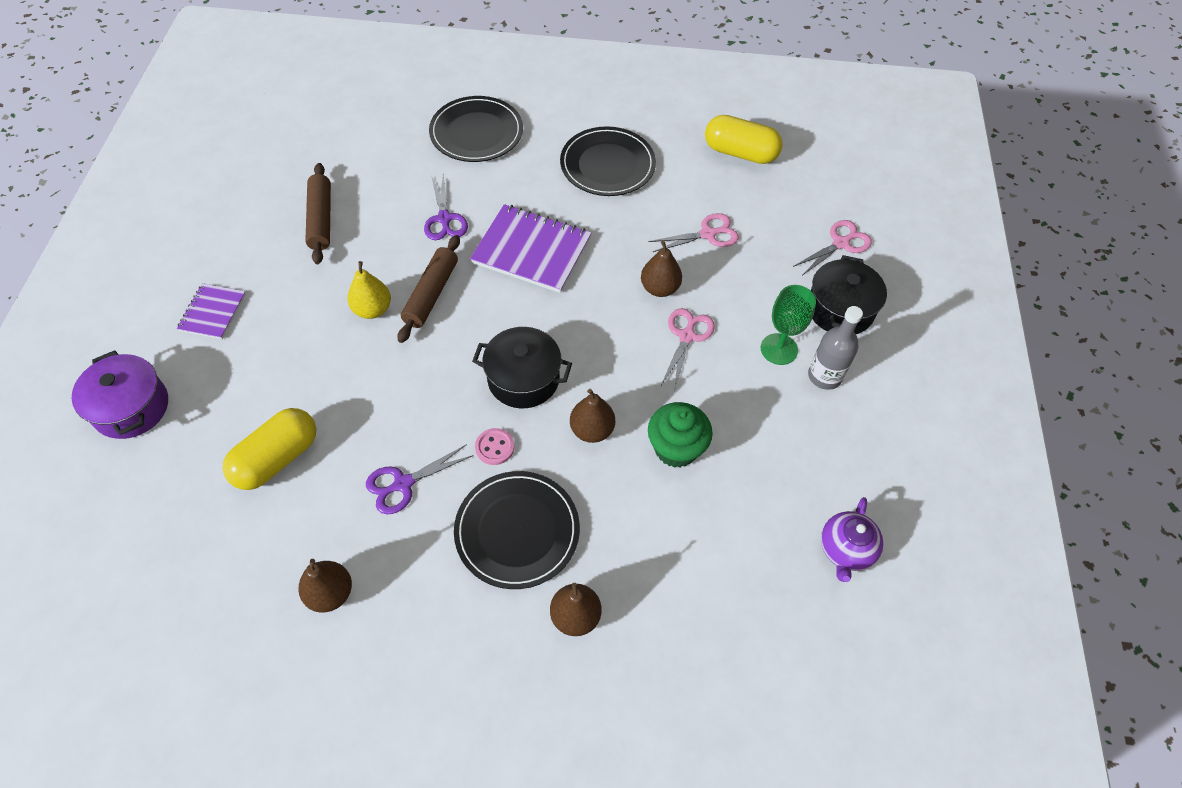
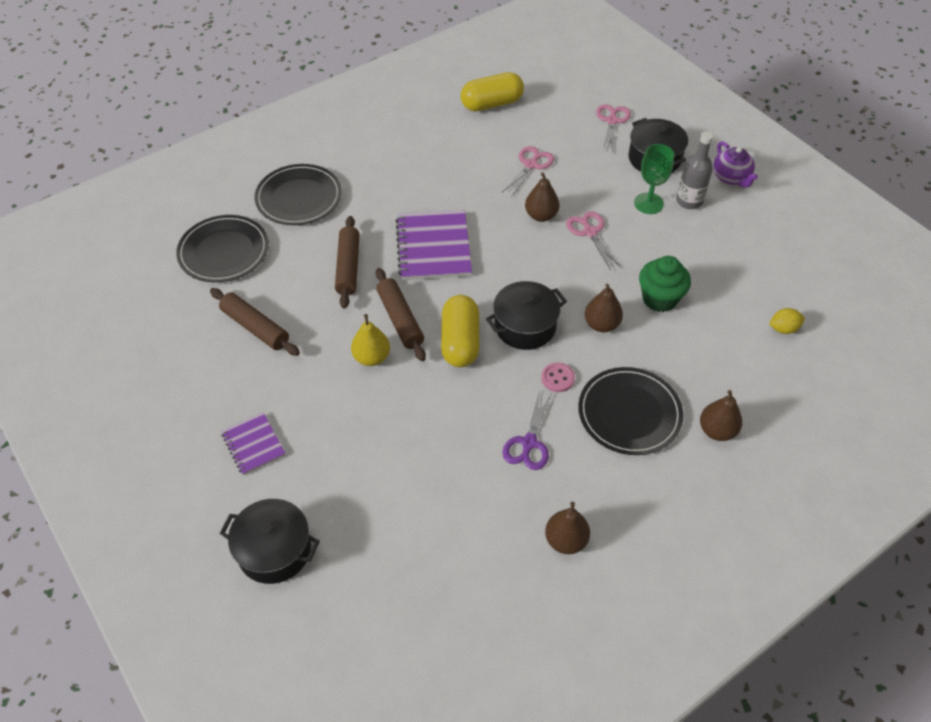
camera: 40 degrees left, 5 degrees down
(131, 407) = (274, 550): purple pot -> black pot
(277, 459) = (427, 495): yellow capsule -> yellow capsule (460, 342)
(444, 219) = (348, 267): purple scissors -> brown rolling pin
(532, 250) = (433, 247): purple notebook -> purple notebook turned 75 degrees counterclockwise
(607, 165) = (417, 162): black plate -> black plate (224, 251)
(765, 576) = (783, 329): none -> yellow lemon
(845, 550) = (804, 284): purple teapot -> purple teapot (731, 178)

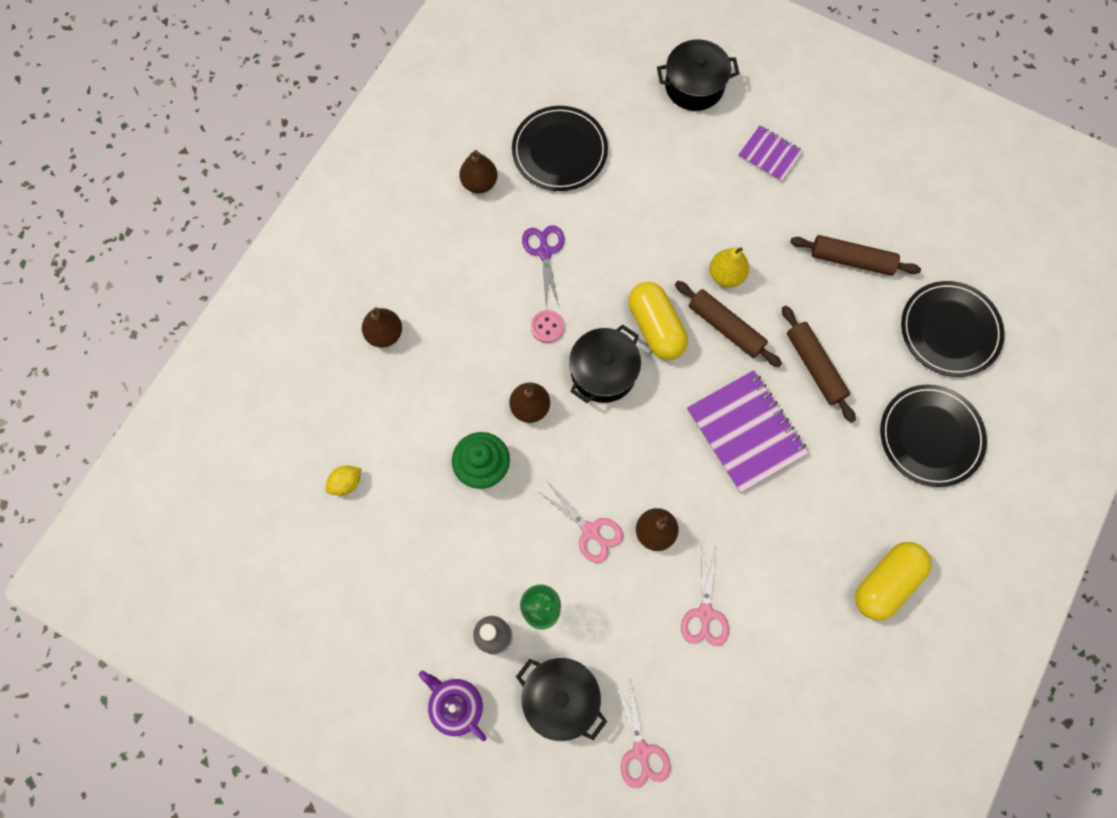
camera: 155 degrees right, 20 degrees up
(492, 104) = (810, 711): yellow capsule -> yellow capsule (885, 582)
(629, 413) = (468, 318): black plate -> black plate (559, 151)

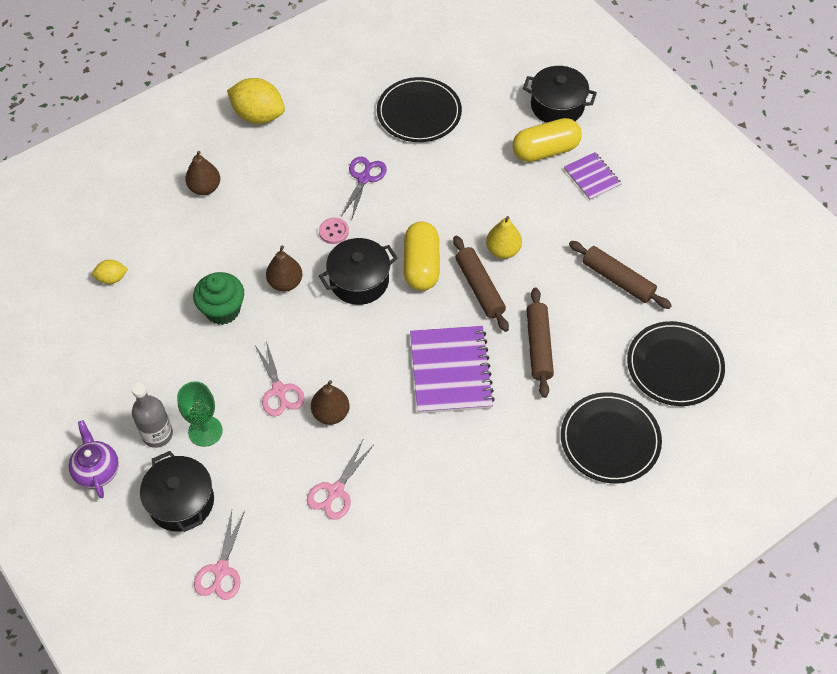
camera: 25 degrees right, 15 degrees down
(393, 224) = (258, 115): none -> yellow lemon
(479, 183) = (342, 112): brown pear -> none
(885, 582) = (504, 535): yellow capsule -> yellow capsule (545, 150)

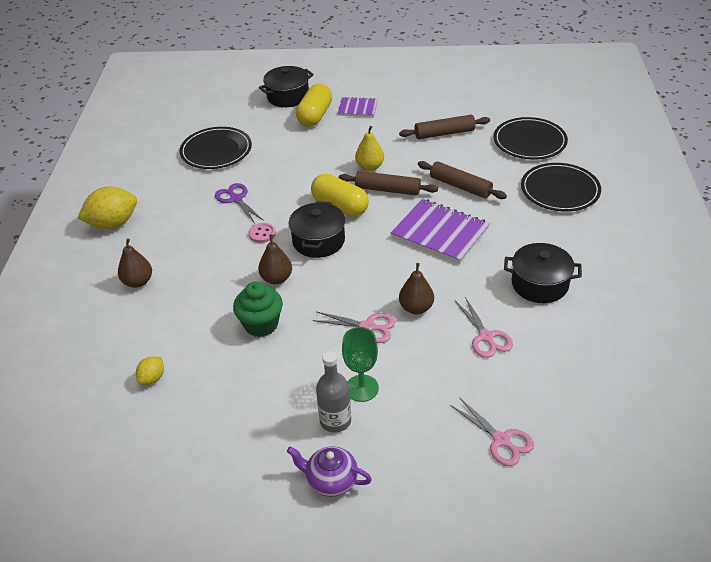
camera: 50 degrees left, 15 degrees down
(181, 502) = (414, 436): black pot -> black pot (539, 284)

